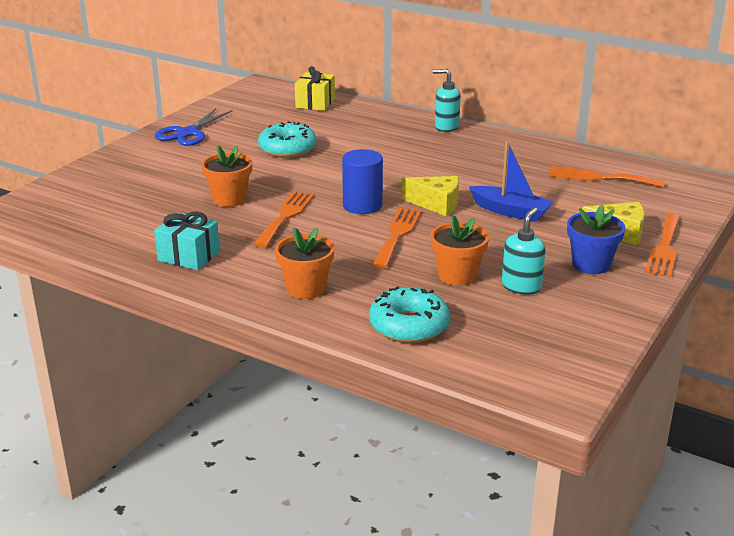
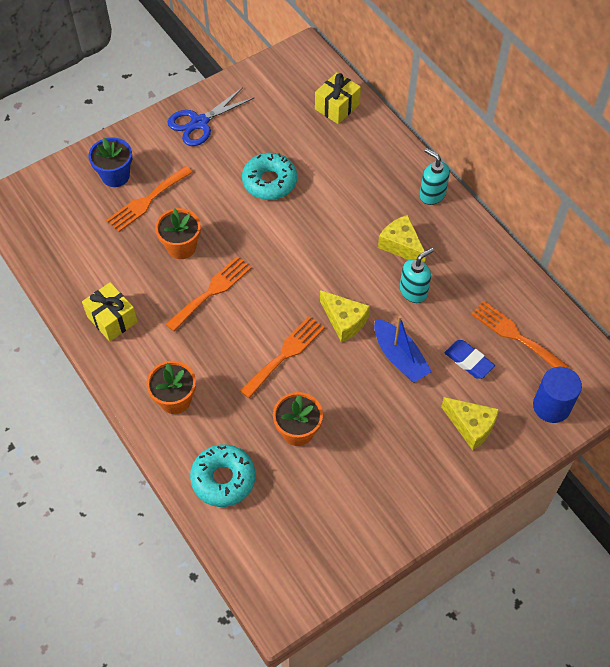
camera: 25 degrees right, 30 degrees up
(189, 256) = (112, 319): turquoise gift -> yellow gift
(362, 205) = (282, 299): blue cylinder -> blue cylinder (551, 406)
(446, 155) = (401, 245): none -> yellow cheese
(521, 286) = (338, 466): turquoise soap dispenser -> turquoise soap dispenser (413, 291)
(575, 199) = (469, 361): none -> blue eraser
(591, 264) = (414, 461): blue flower pot -> blue flower pot (115, 176)
(664, 248) = (493, 464): orange fork -> orange fork (147, 201)

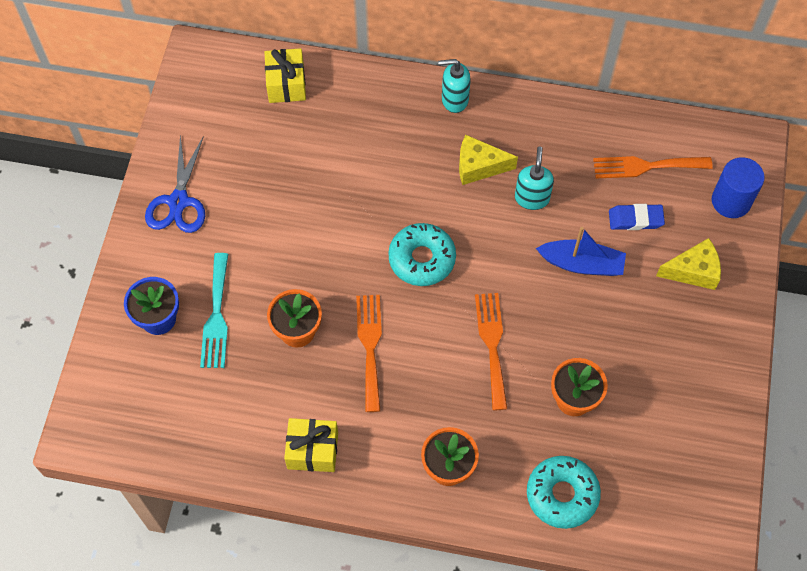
camera: 45 degrees left, 5 degrees up
(147, 201) = (216, 316): orange fork -> turquoise fork
(269, 182) = (306, 204): turquoise donut -> turquoise donut (422, 259)
(344, 321) = (506, 273): yellow cheese -> none

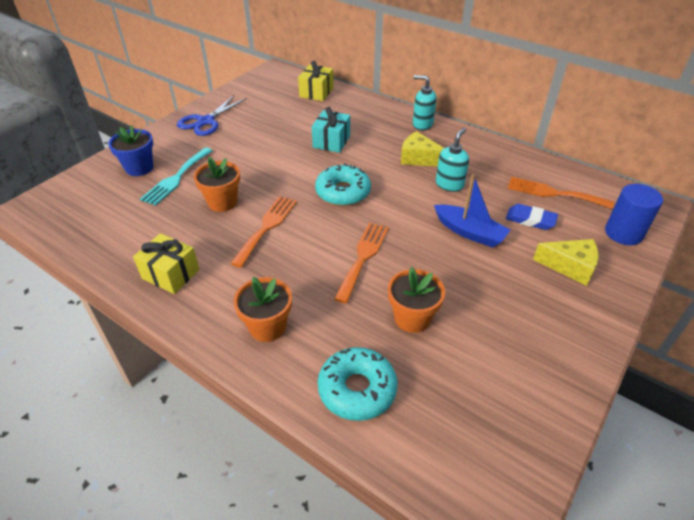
camera: 25 degrees right, 20 degrees down
(361, 176) = (331, 141): none -> turquoise gift

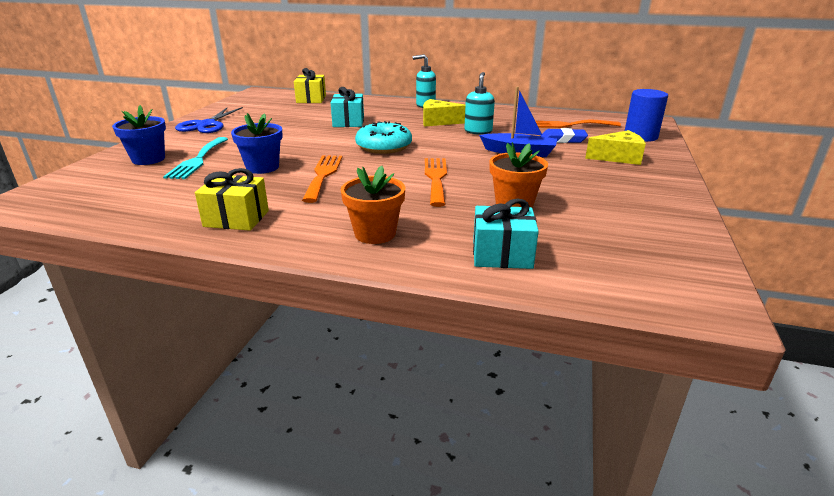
camera: 20 degrees left, 15 degrees down
(222, 202) = (262, 167): orange flower pot -> blue flower pot
(357, 389) = (502, 254): turquoise donut -> turquoise gift

